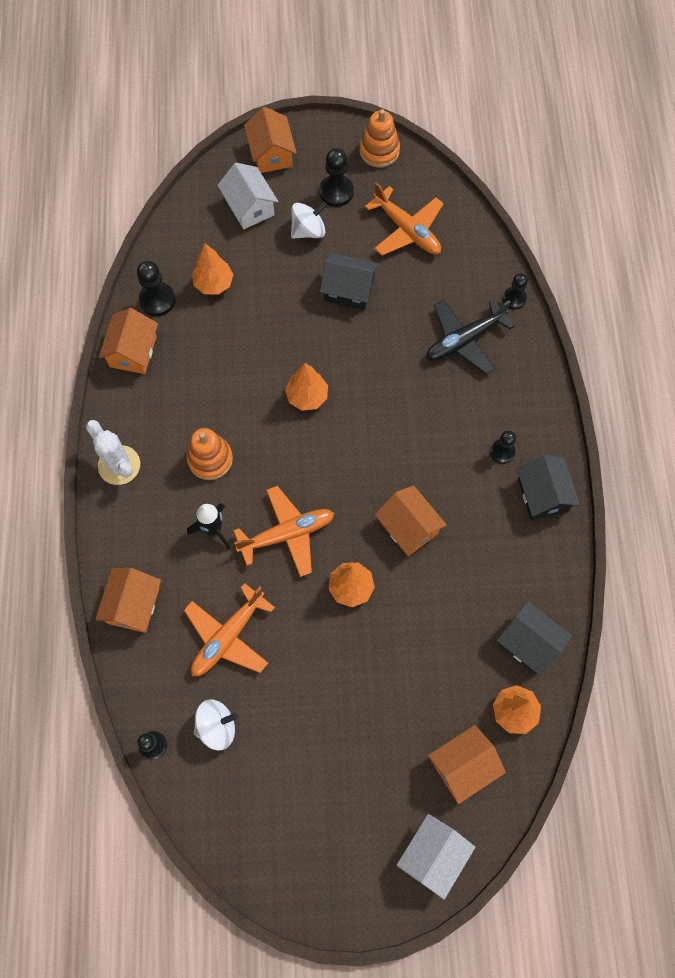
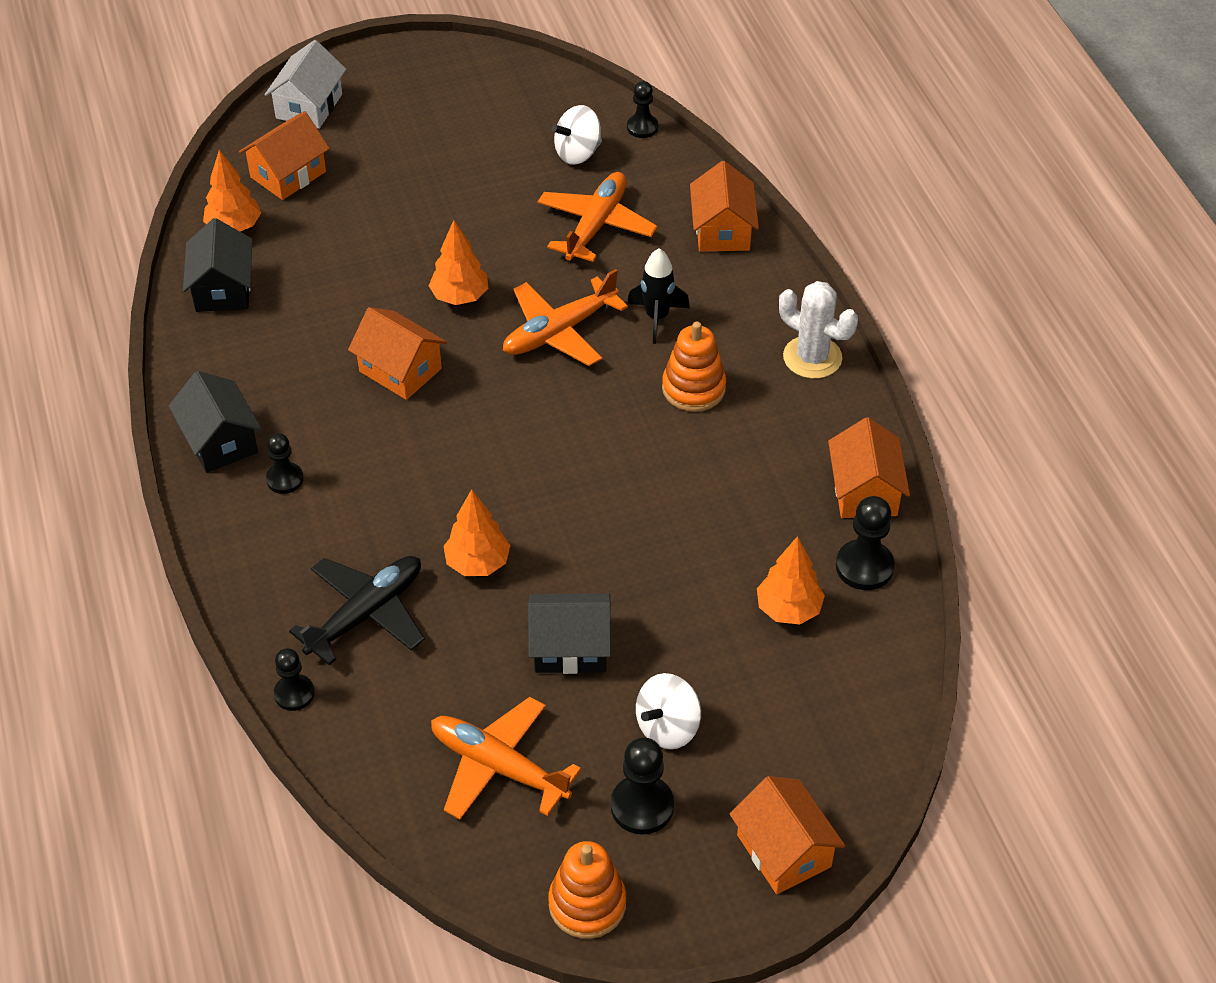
camera: 165 degrees right, 20 degrees down
(249, 207) = (783, 744): white house -> none
(307, 396) = (586, 488): orange tree -> orange tree (477, 563)
(529, 643) = (223, 289): black house -> black house turned 60 degrees clockwise

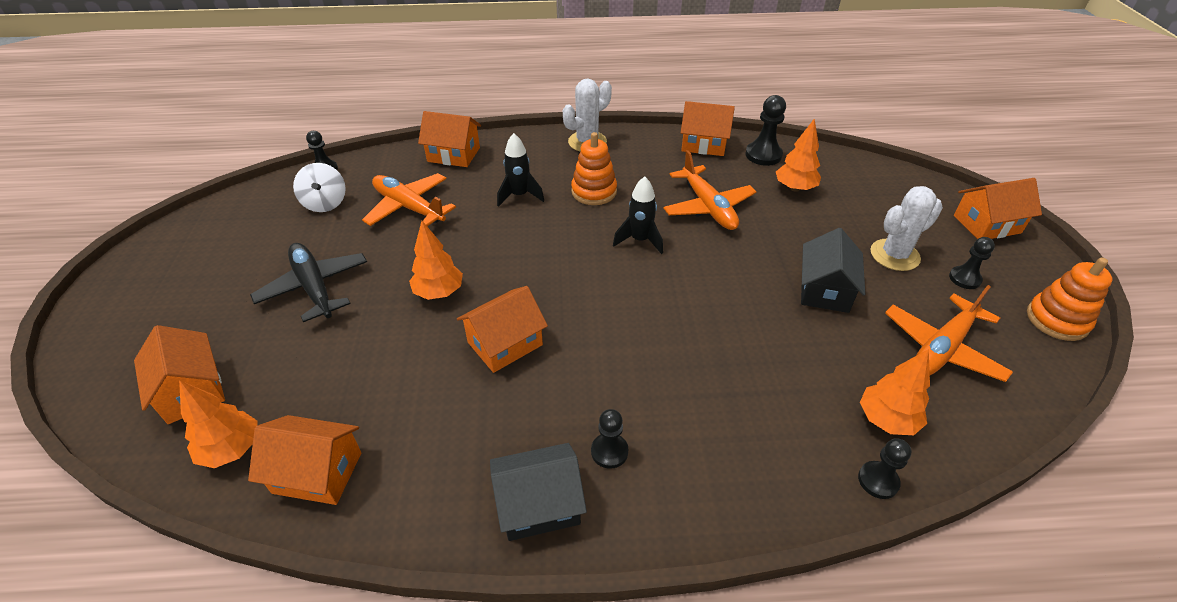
camera: 75 degrees left, 5 degrees down
(223, 289) = (317, 472): black house -> orange house
(309, 106) = (109, 359): white house -> none
(366, 613) = (784, 410): black plane -> black plane (314, 287)
(477, 563) = (736, 328): orange tree -> orange tree (886, 420)
(559, 332) = (509, 244): orange plane -> orange plane (708, 207)
(607, 452) = (640, 240): none -> black rocket
(642, 806) = (964, 278): black pawn -> black pawn, size x0.66
(667, 727) = (894, 255): white spinning top -> white cactus

